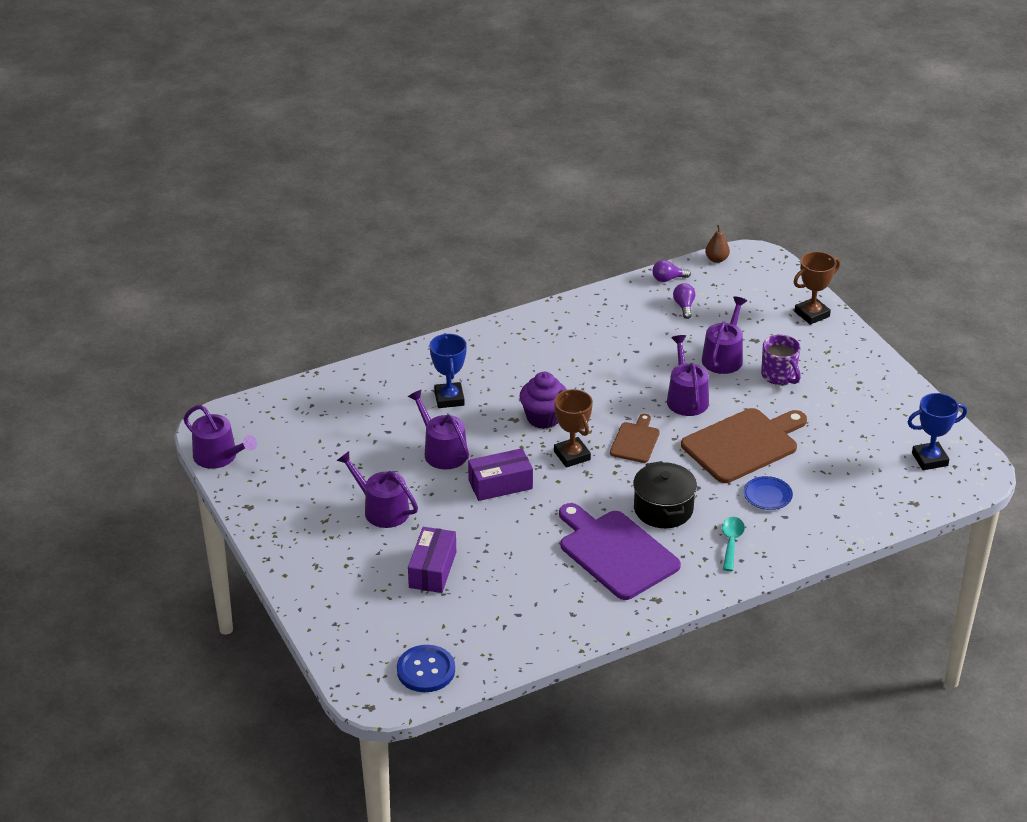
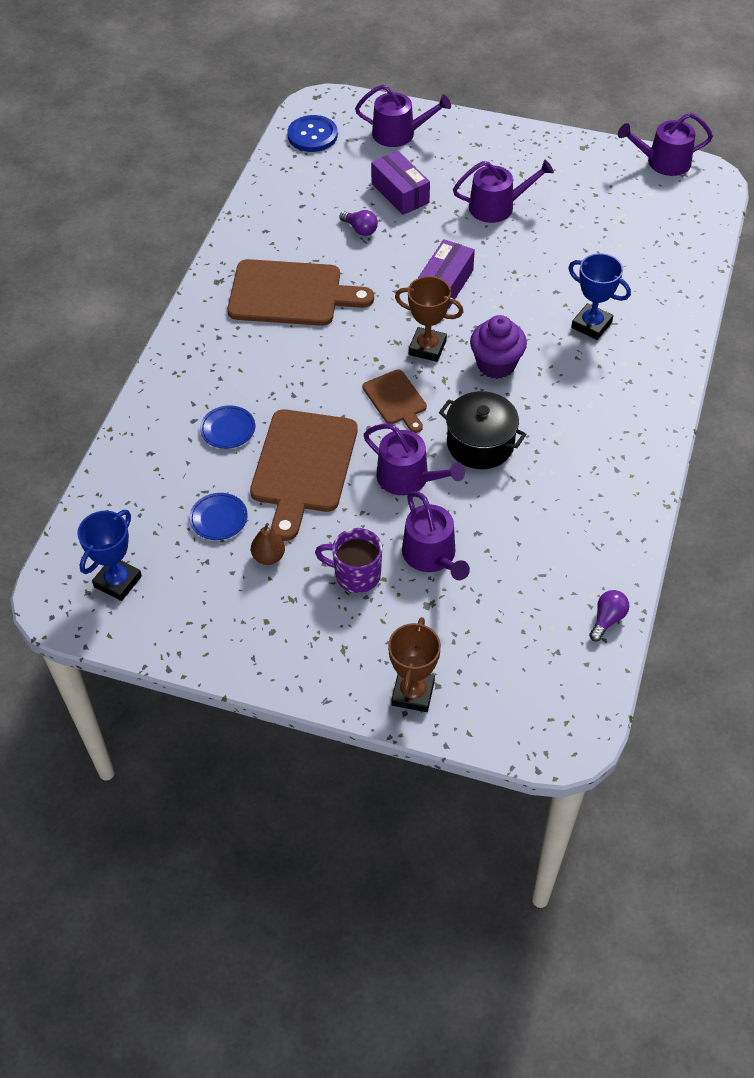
camera: 135 degrees right, 15 degrees up
(442, 451) = (526, 278): purple watering can -> purple watering can (399, 134)
(615, 552) = (291, 294): purple cutting board -> brown cutting board
(663, 509) = (298, 354): black pot -> black pot (480, 444)
(684, 306) = (545, 593): purple light bulb -> purple light bulb (360, 229)
(716, 259) = (599, 695): brown pear -> brown pear (268, 557)
(731, 542) = (212, 365): turquoise spoon -> none
(830, 451) = (218, 518): none -> blue plate

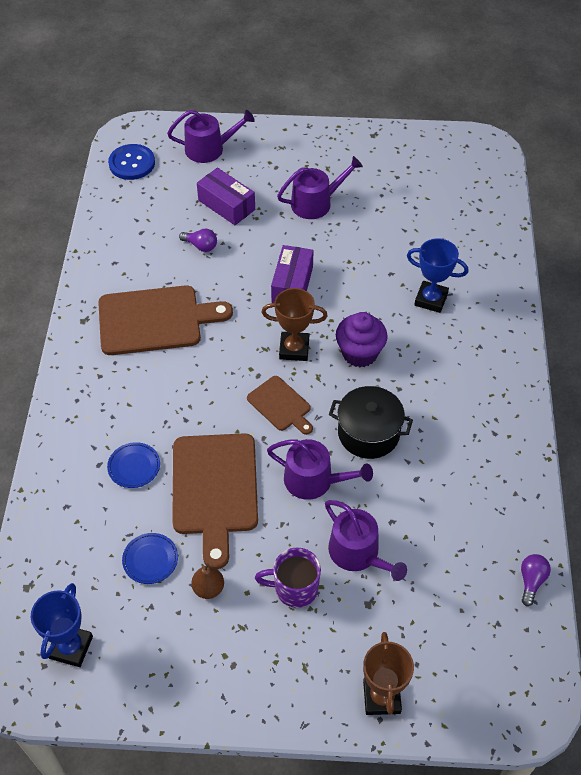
camera: 15 degrees left, 0 degrees up
(663, 162) = (445, 137): purple watering can -> none

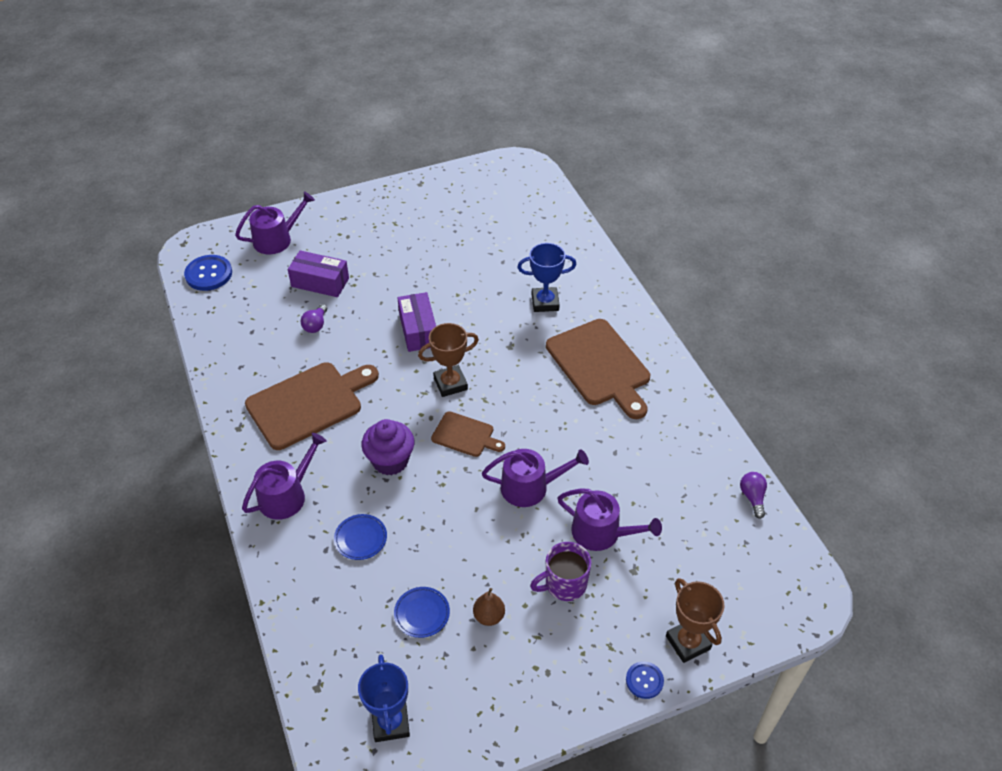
camera: 25 degrees left, 5 degrees down
(201, 246) = (316, 325): purple light bulb -> purple light bulb turned 105 degrees clockwise
(214, 489) = (446, 529): brown cutting board -> brown cutting board (600, 366)
(316, 203) = (401, 255): purple watering can -> purple watering can (287, 495)
(319, 714) = (644, 680): none -> blue button
(359, 353) = (509, 367): purple cupcake -> purple cupcake (390, 461)
(368, 433) = (554, 430): black pot -> none

